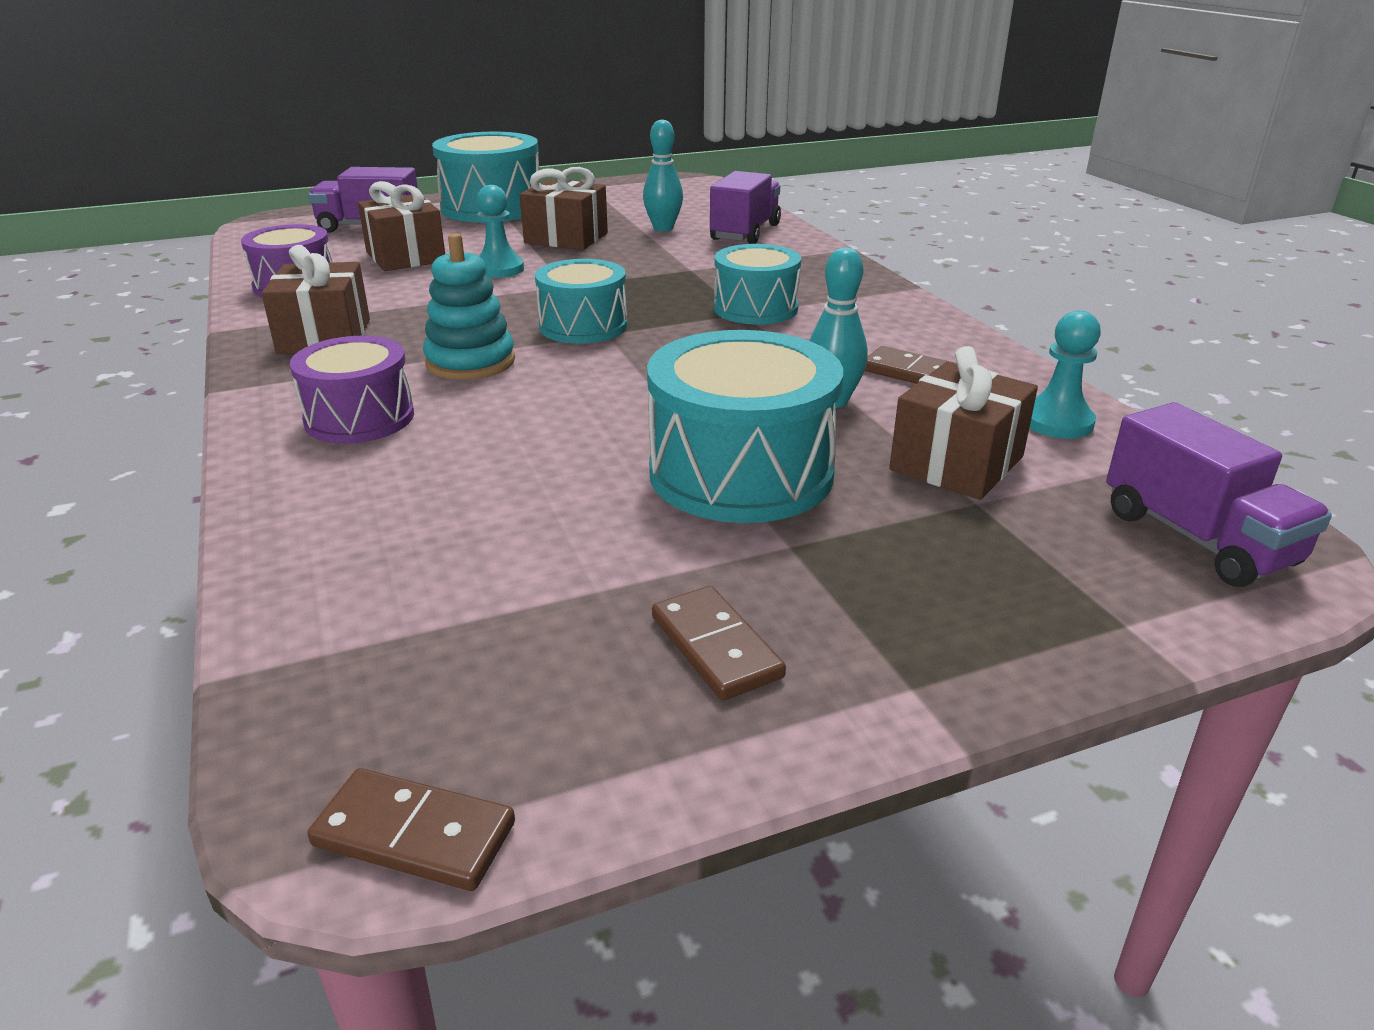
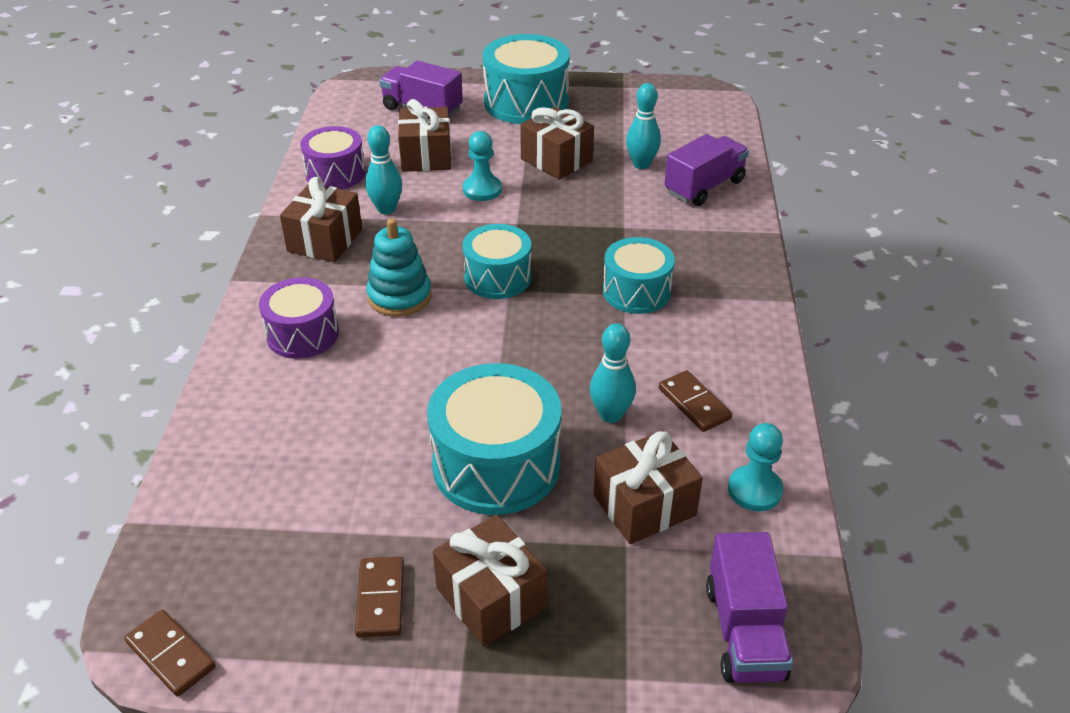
camera: 25 degrees right, 10 degrees up
(389, 300) = (386, 209): none -> turquoise bowling pin
(868, 599) = (491, 598): none -> brown gift

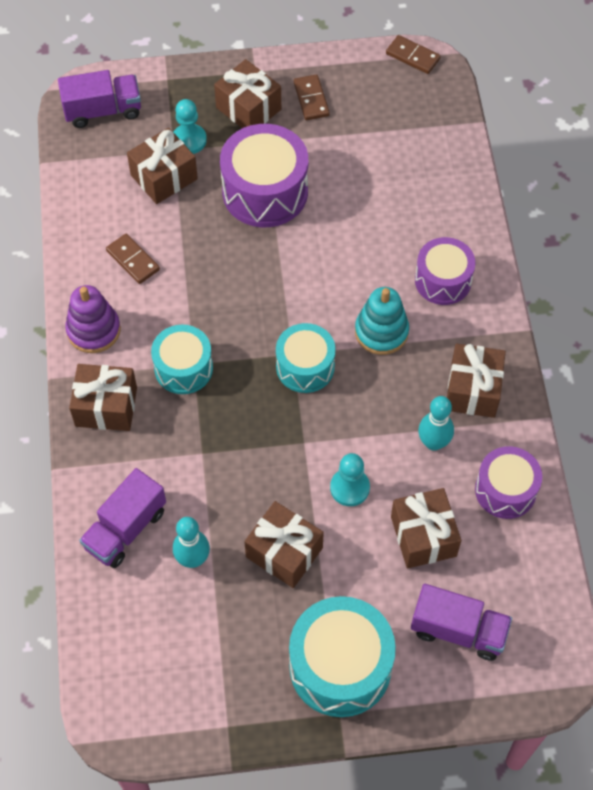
camera: 170 degrees right, 20 degrees up
(496, 465) = (265, 191): turquoise drum -> purple drum
(610, 415) = (192, 242): turquoise bowling pin -> none
(726, 270) = (106, 407): none -> brown gift
(744, 337) = (93, 330): none -> purple stacking toy
(744, 631) = (103, 111): purple truck -> purple truck turned 90 degrees clockwise
(754, 490) = (92, 198): turquoise pawn -> turquoise pawn (189, 140)

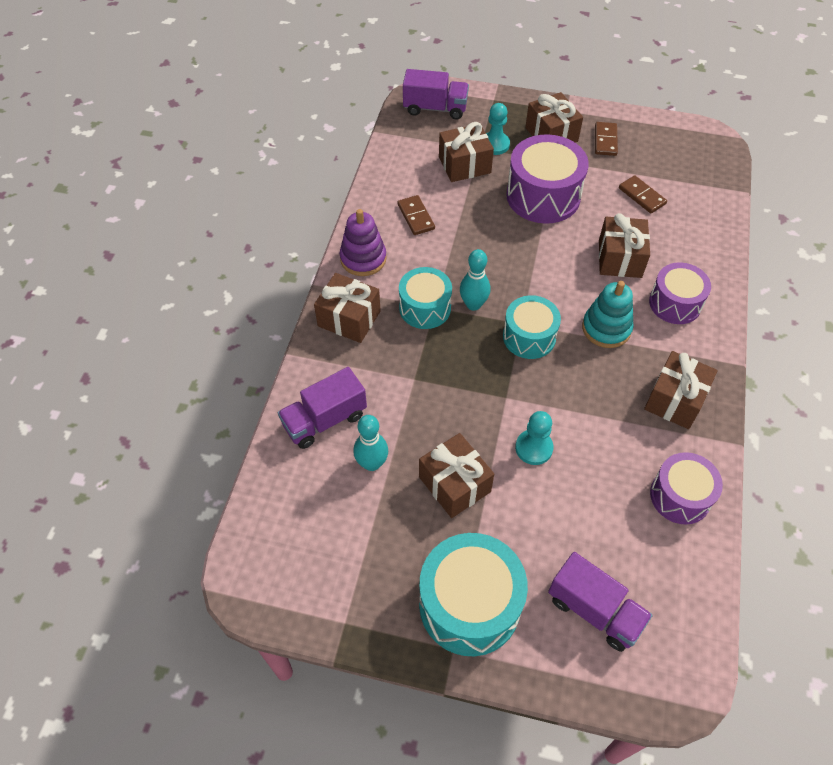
camera: 20 degrees right, 5 degrees down
(412, 56) = (701, 131): brown domino -> brown domino (641, 196)
(423, 536) = (588, 512): brown gift -> brown gift (620, 258)
(433, 442) = (624, 433): turquoise bowling pin -> turquoise bowling pin (473, 304)

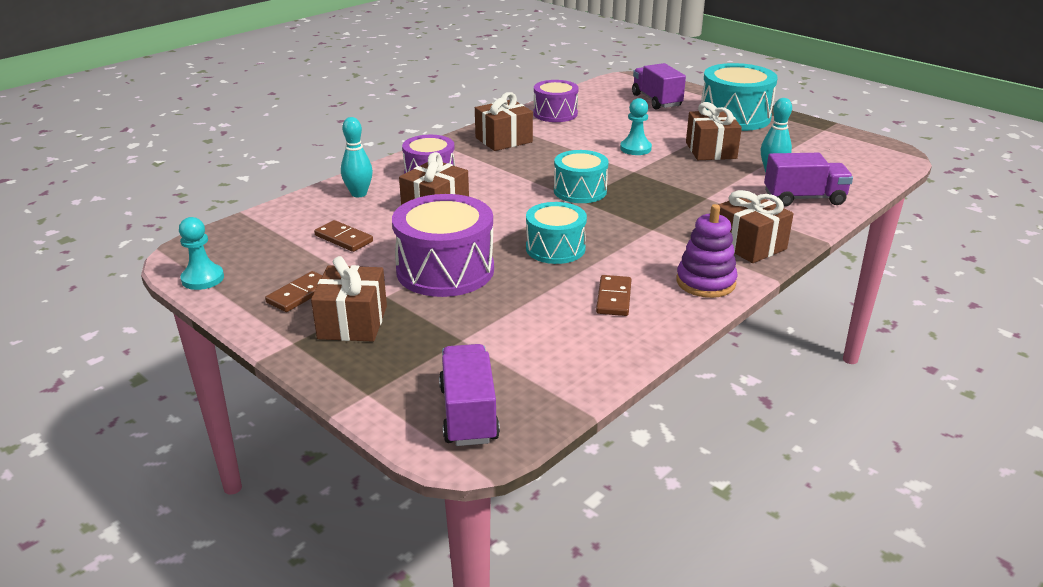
camera: 150 degrees left, 25 degrees down
(425, 308) = (663, 231): turquoise drum -> turquoise drum (555, 248)
(435, 108) = (468, 414): purple truck -> purple truck turned 45 degrees clockwise
(464, 165) = (502, 328): brown gift -> none
(473, 304) = (612, 220): turquoise bowling pin -> turquoise bowling pin (359, 194)
(495, 144) = (437, 336): turquoise pawn -> turquoise pawn (203, 279)
(606, 328) = (507, 178): turquoise stacking toy -> none
(641, 196) = (344, 238): brown domino -> brown domino turned 45 degrees counterclockwise

